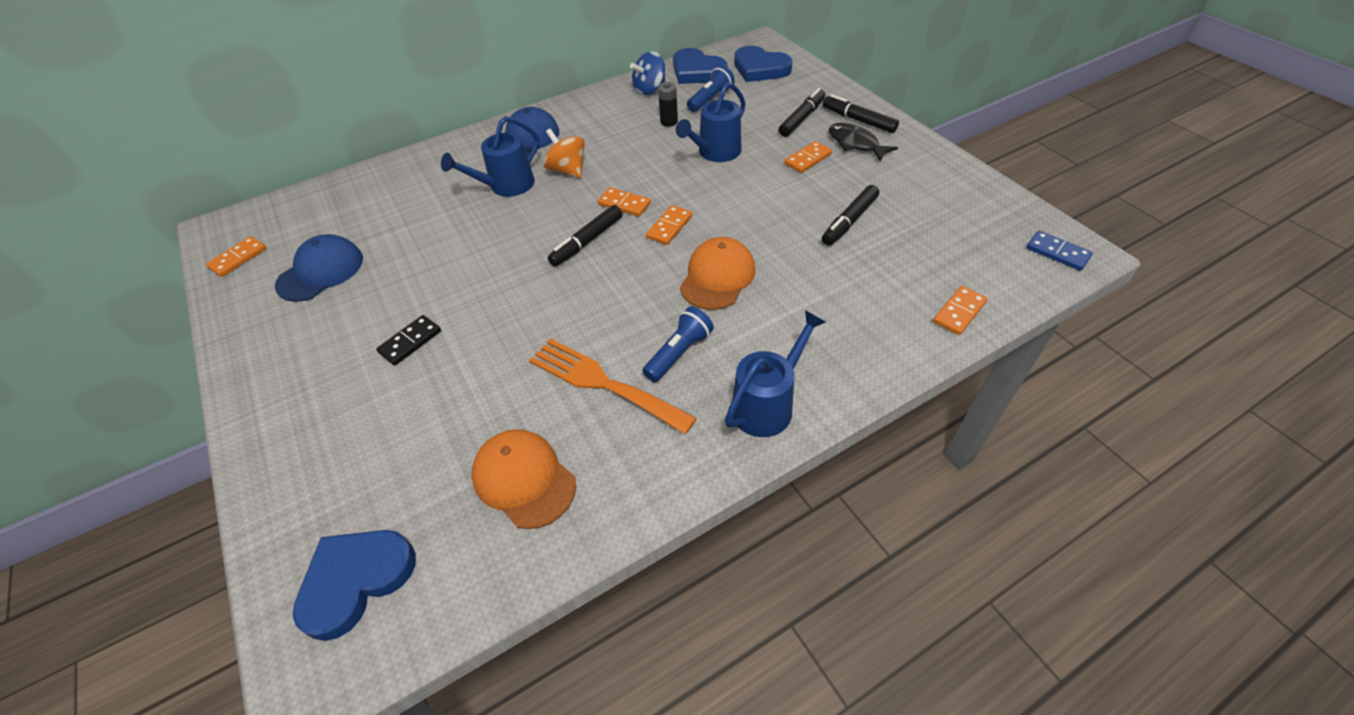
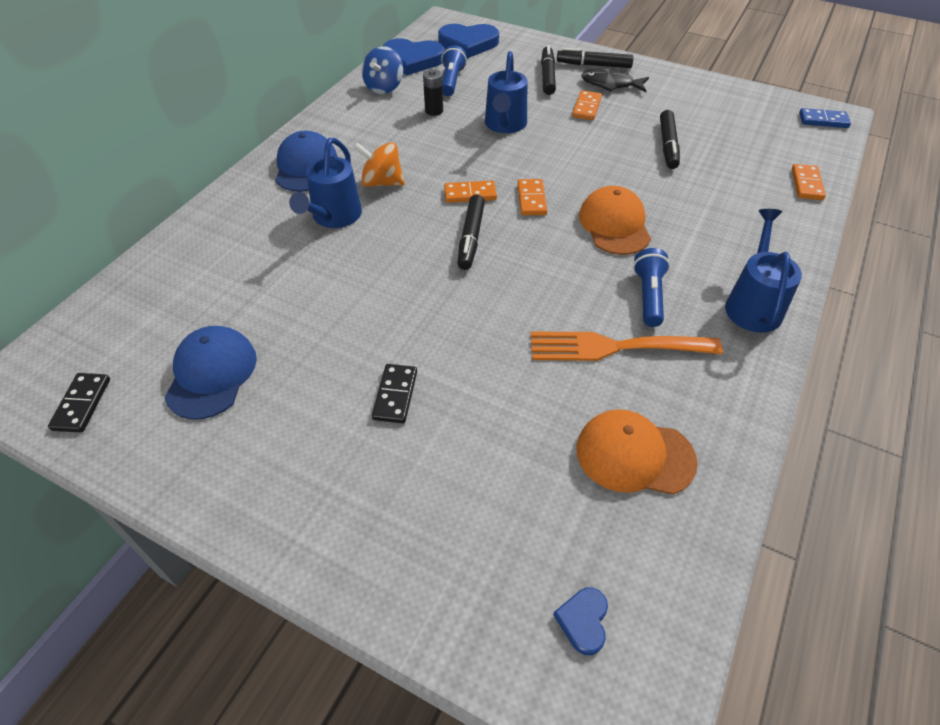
camera: 35 degrees left, 0 degrees up
(238, 258) = (81, 404): orange domino -> black domino
(356, 580) = (583, 621): blue heart -> blue heart, size x0.49

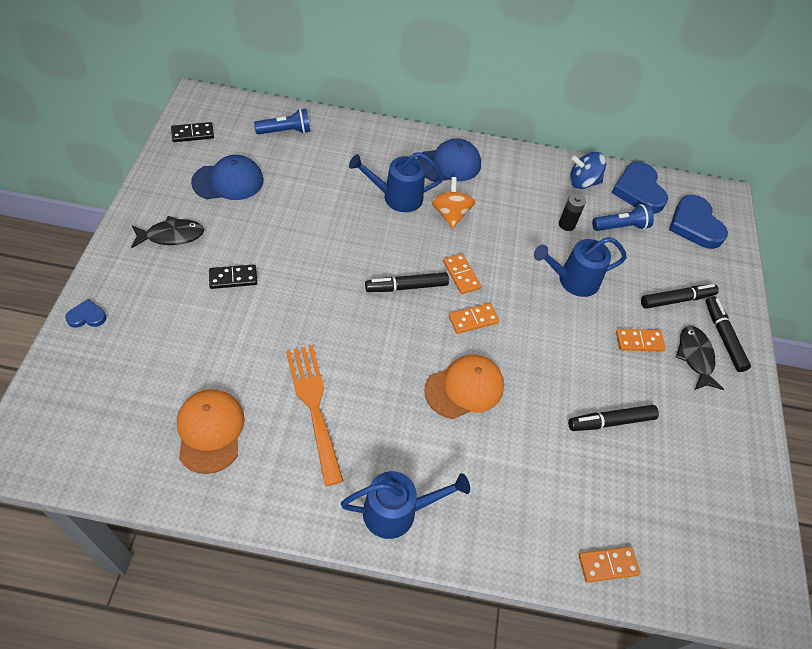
camera: 65 degrees right, 5 degrees up
(283, 458) = (171, 235): none -> black fish
(583, 621) = (78, 415): blue heart -> blue heart (87, 316)
(648, 296) = (380, 425): blue flashlight -> blue flashlight (286, 131)
(823, 120) = (750, 588): blue domino -> none

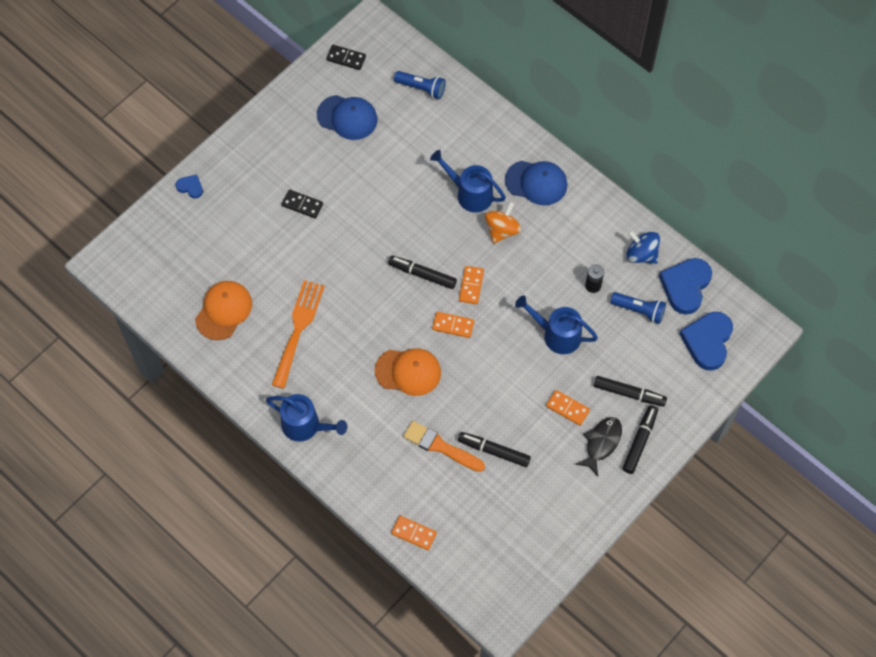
camera: 40 degrees right, 10 degrees up
(171, 235) = (279, 148): black fish -> none
(557, 448) = (440, 446): none -> orange brush

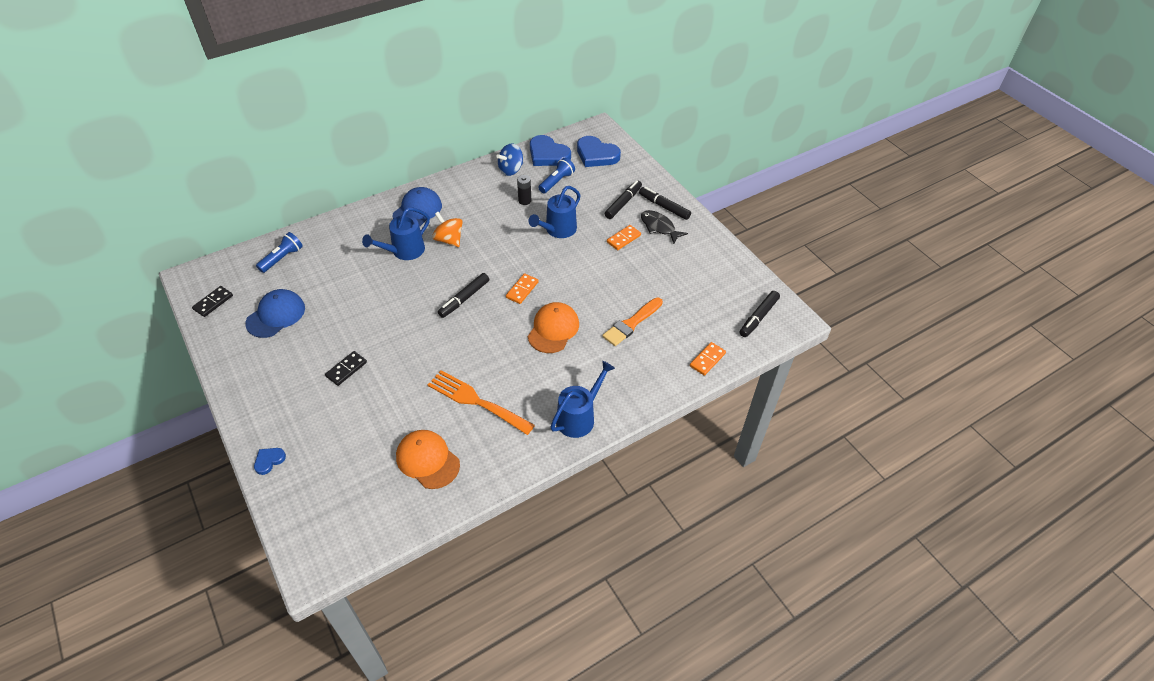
camera: 75 degrees left, 15 degrees down
(471, 286) = (490, 270): orange domino -> none
(494, 451) = (646, 290): black marker -> black marker (758, 317)

